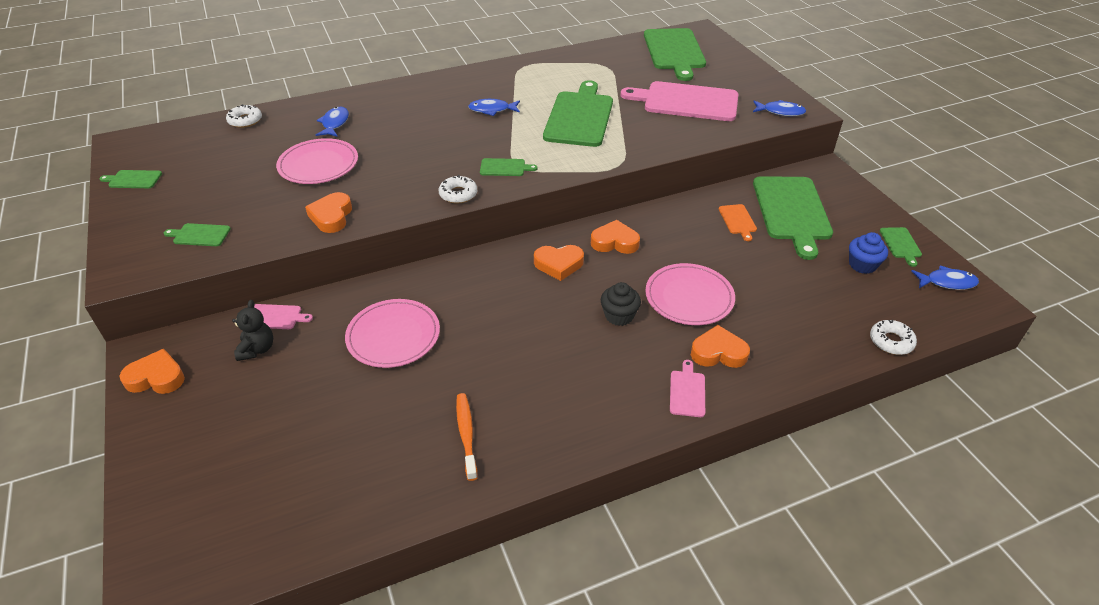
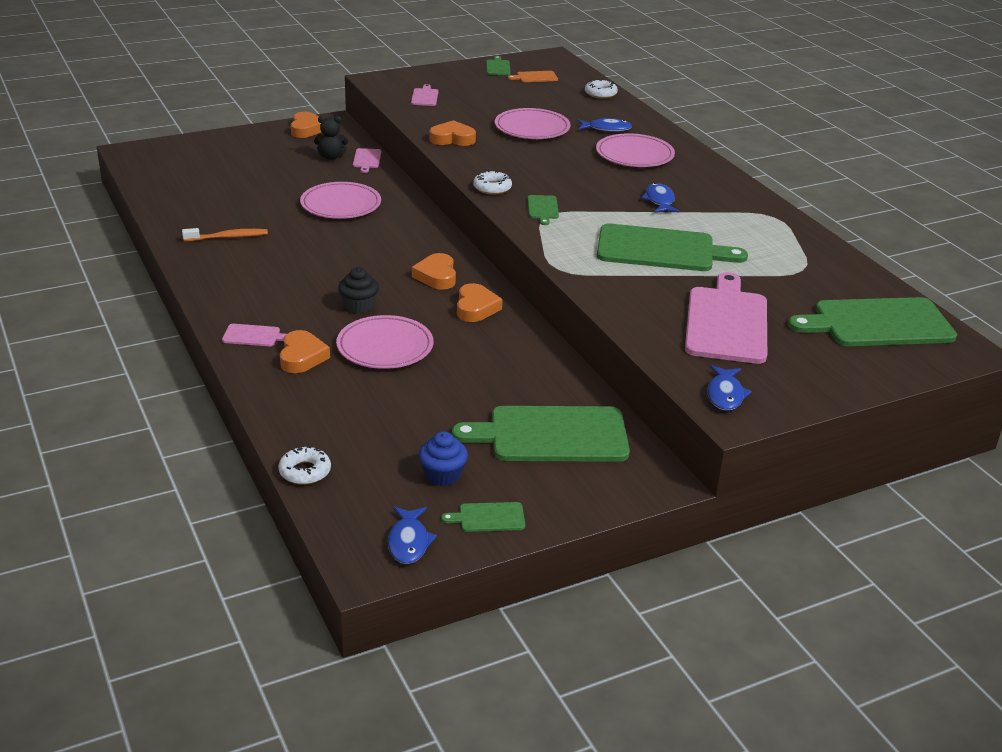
camera: 85 degrees right, 10 degrees down
(199, 235) = (424, 96): green cutting board -> pink cutting board
(397, 114) = (634, 154): none -> pink plate
(738, 220) = (525, 391): orange cutting board -> orange cutting board (535, 77)

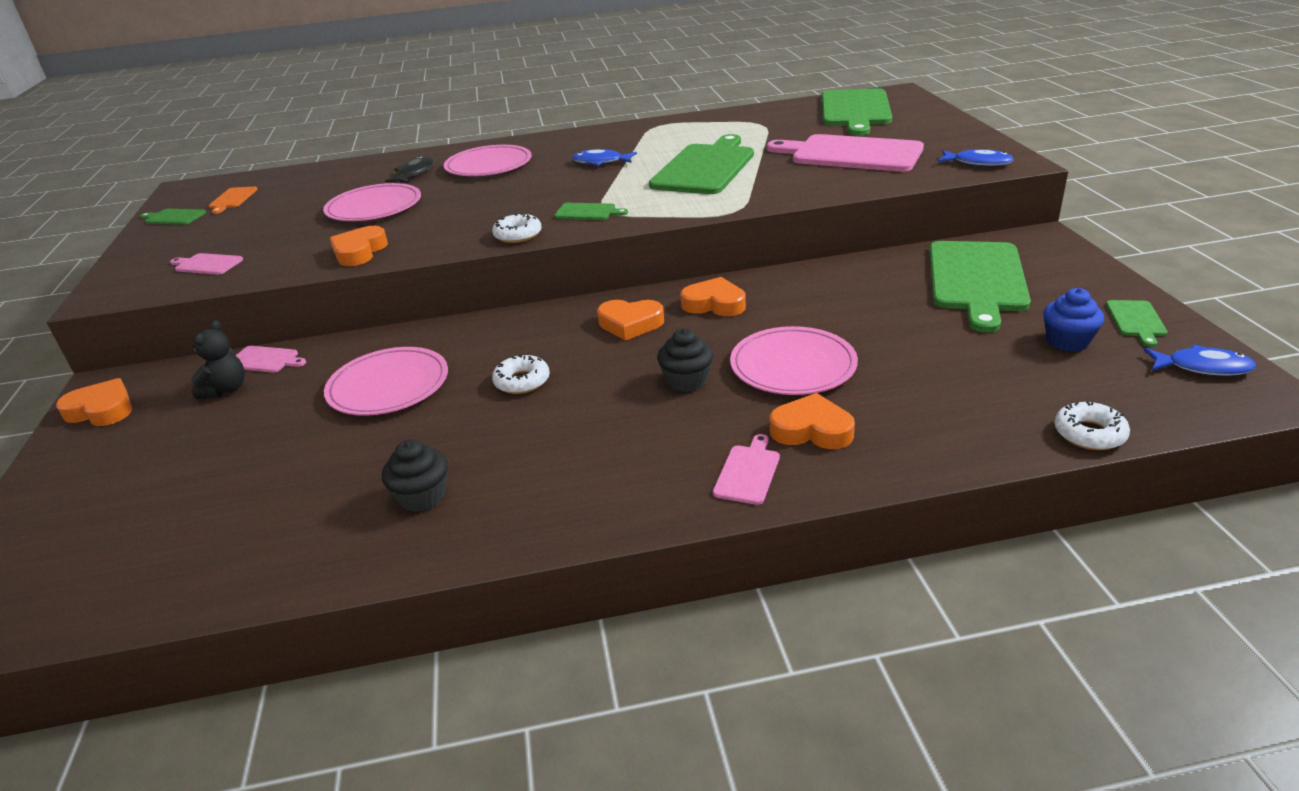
camera: 70 degrees left, 0 degrees up
(228, 237) = (422, 497): orange toothbrush -> black cupcake
(600, 94) = (321, 171): white donut -> white donut (522, 381)
(606, 129) = (414, 173): blue fish -> black fish

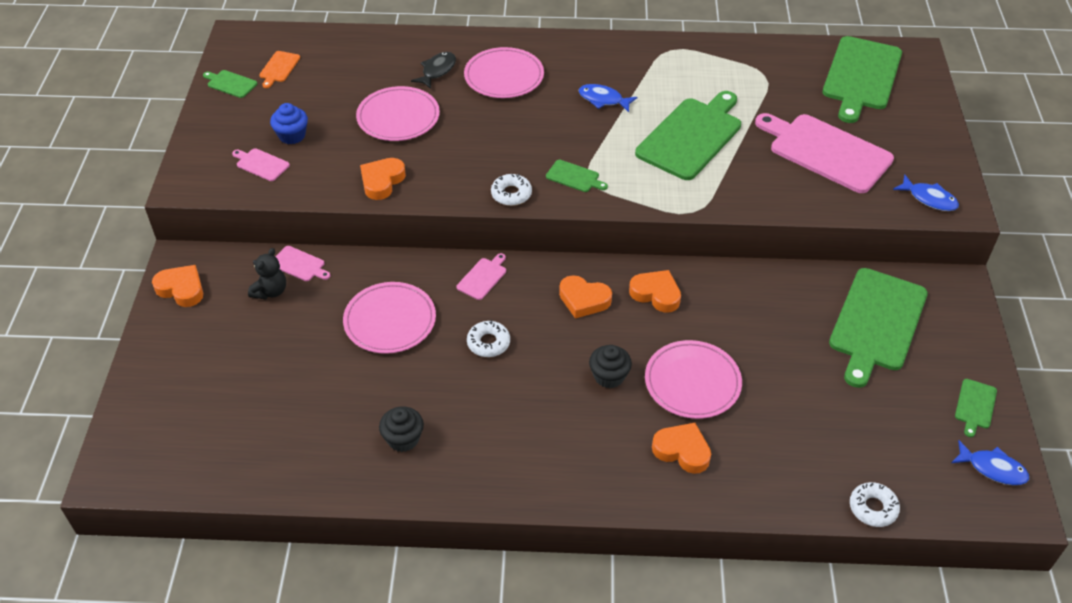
camera: 10 degrees right, 15 degrees up
(748, 472) = (625, 477): pink cutting board -> pink cutting board (483, 277)
(1067, 341) = (909, 414): blue cupcake -> blue cupcake (292, 135)

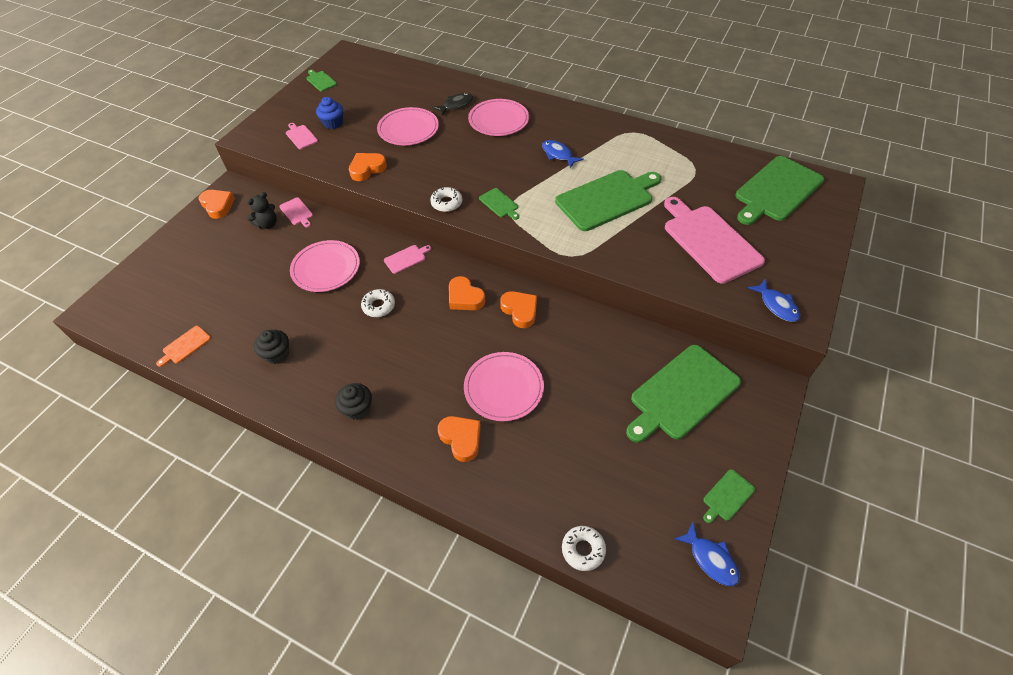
camera: 25 degrees right, 5 degrees up
(279, 68) = (357, 78): orange cutting board -> orange cutting board (185, 346)
(609, 376) = (445, 361): black cupcake -> black cupcake (357, 409)

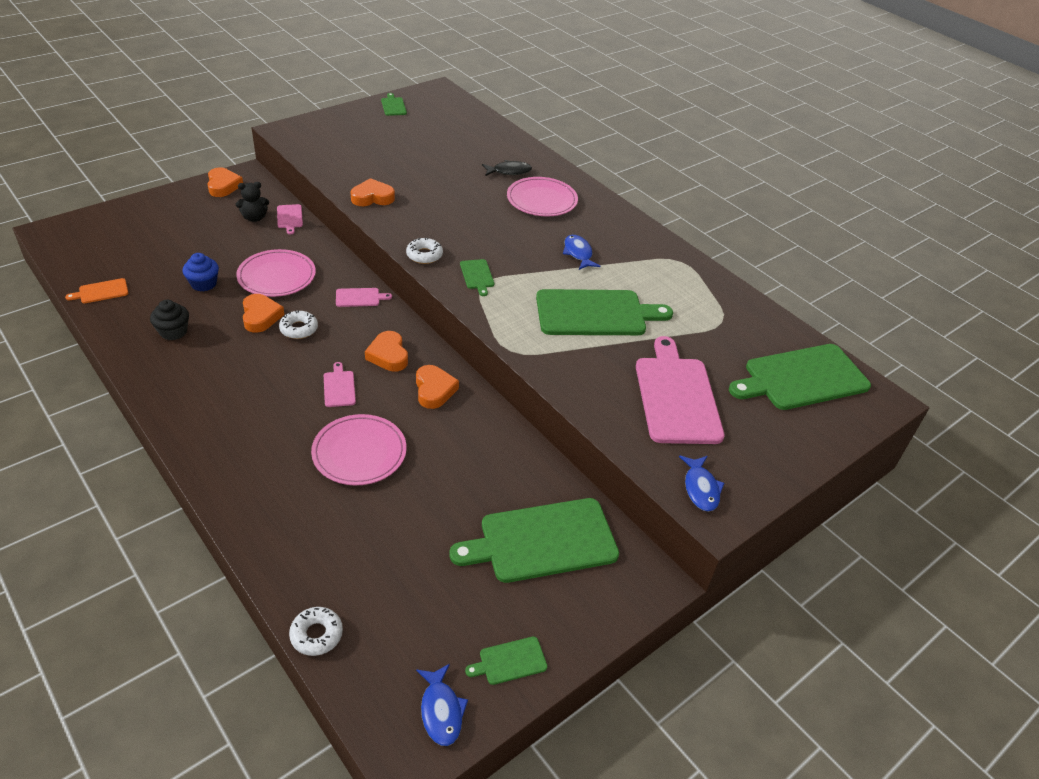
camera: 20 degrees right, 10 degrees down
(301, 136) = (334, 147): pink cutting board -> pink cutting board (339, 387)
(333, 123) = (374, 146): blue cupcake -> blue cupcake (204, 284)
(357, 409) = (206, 409): black cupcake -> none
(408, 129) = (442, 177): pink plate -> none
(461, 439) = (280, 479): orange heart -> orange heart (260, 316)

